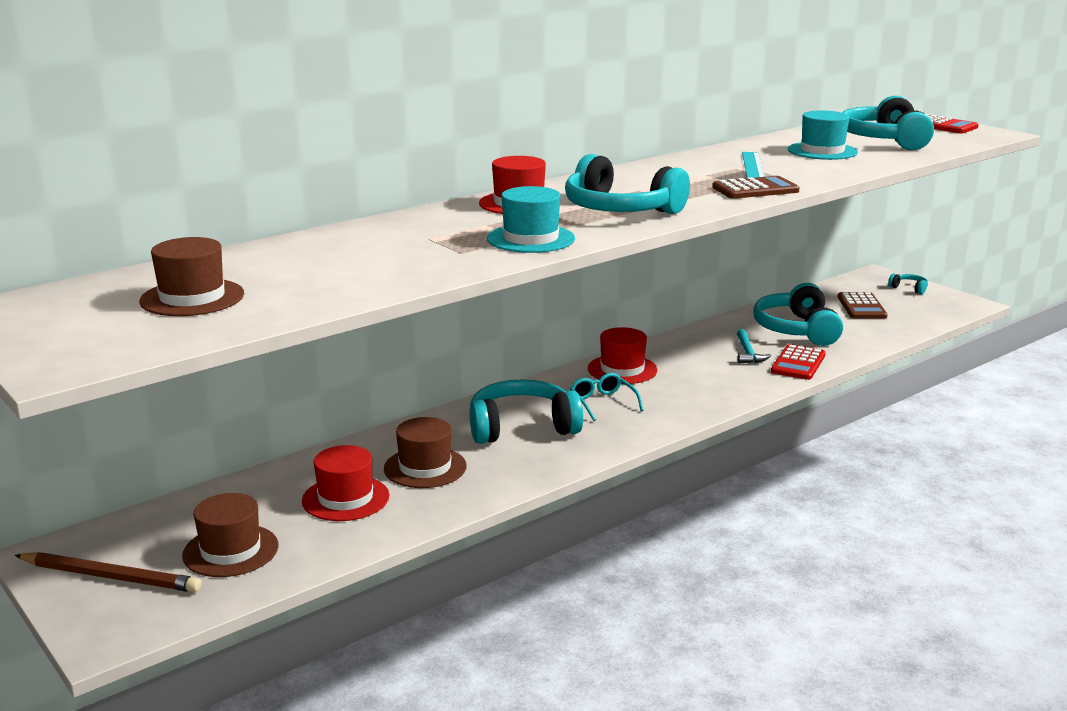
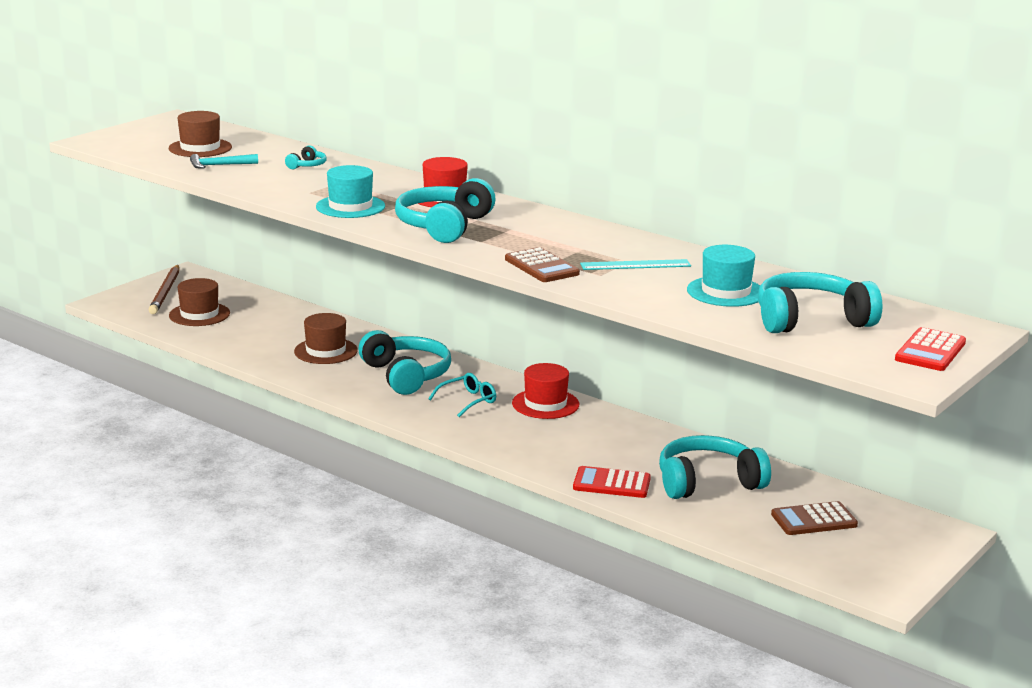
camera: 75 degrees right, 0 degrees up
(345, 498) = (273, 334): red hat -> none
(748, 353) = (623, 458): turquoise hammer -> turquoise hammer (219, 165)
(909, 288) = (911, 552): turquoise headphones -> turquoise headphones (307, 165)

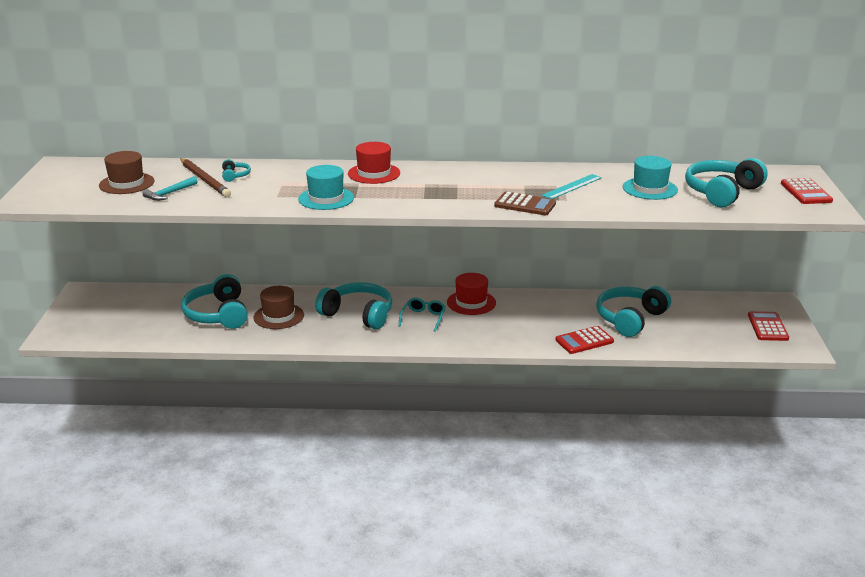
camera: 35 degrees left, 5 degrees up
(166, 292) = (89, 311): brown pencil -> brown pencil (205, 180)
(199, 314) = (143, 320): brown hat -> none
(444, 226) = (413, 194): turquoise headphones -> turquoise headphones (218, 314)
(814, 520) = (711, 320): brown calculator -> none
(880, 553) = (767, 327): none -> red calculator

